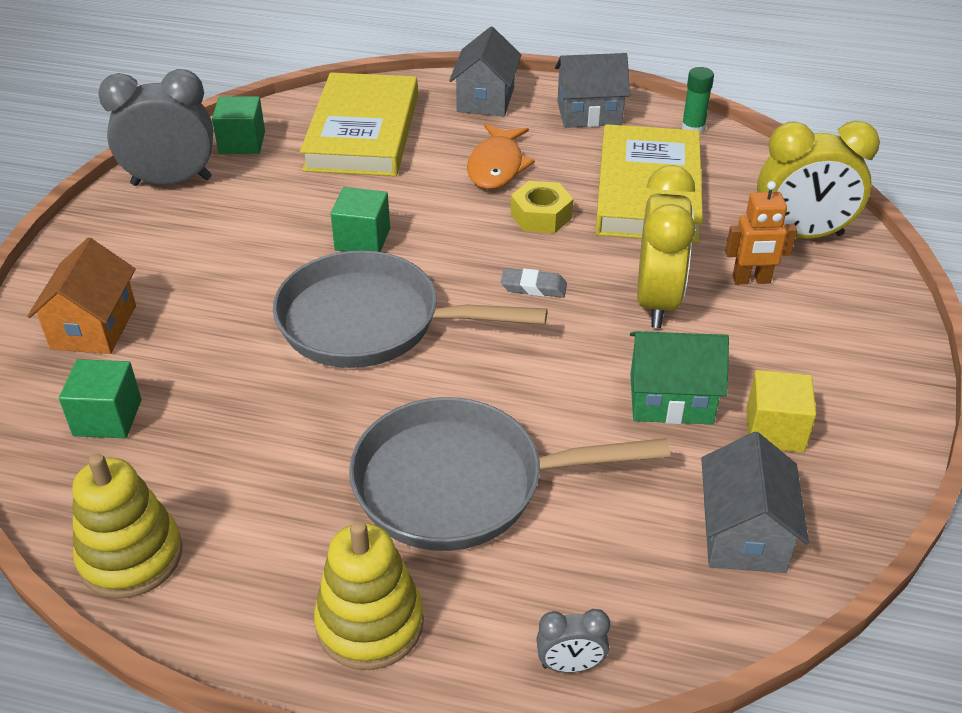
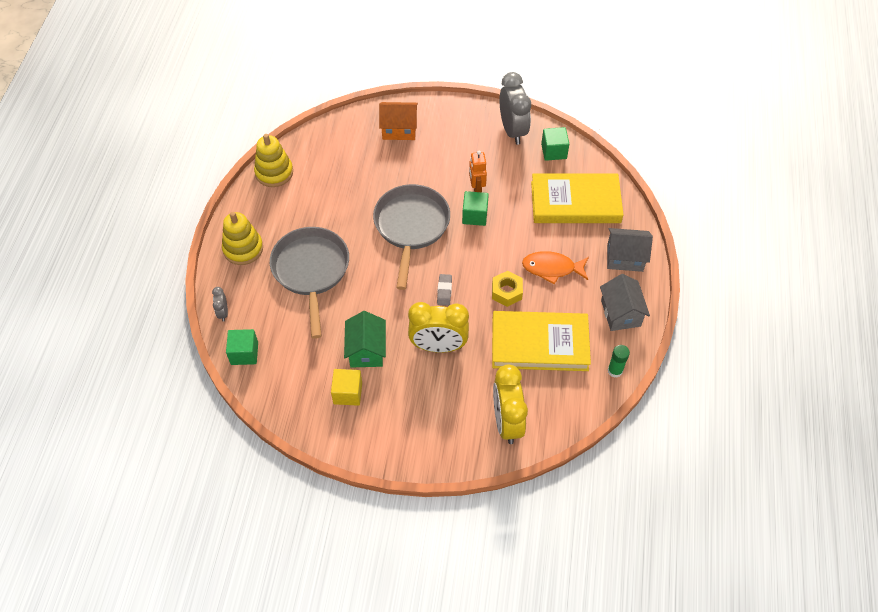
camera: 85 degrees right, 15 degrees up
(107, 418) = (344, 148): green cube -> green cube (244, 353)
(743, 534) = (285, 375): grey house -> none
(751, 280) = (461, 392): orange robot -> orange robot (476, 189)

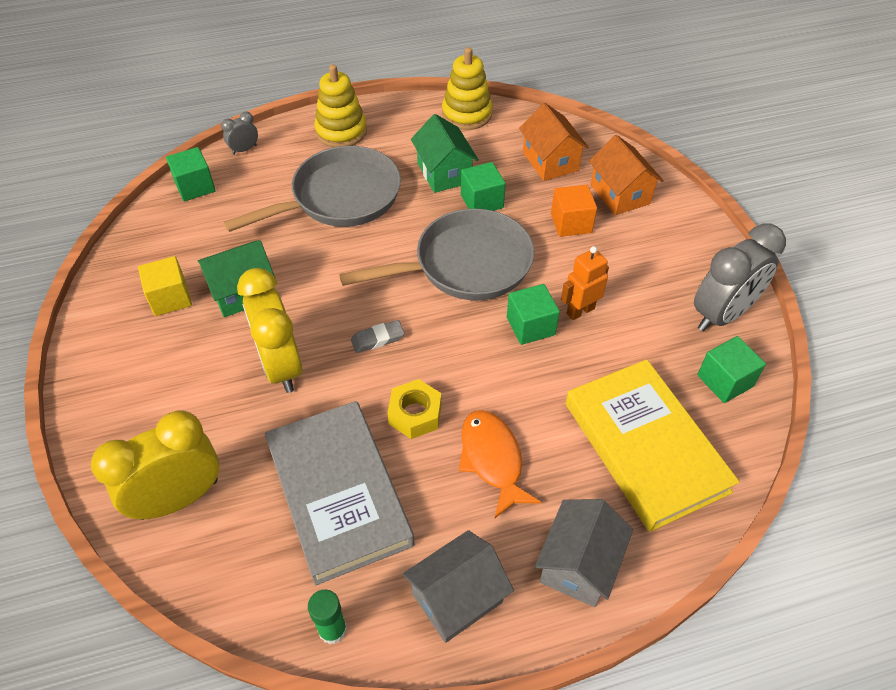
camera: 65 degrees right, 5 degrees down
(324, 207) = (444, 173): none -> green house
(349, 149) = (550, 161): none -> orange house
(363, 198) = (482, 201): none -> green cube
(408, 163) = (571, 223): none -> orange cube
(539, 344) = (339, 493): yellow book -> grey book
(625, 258) = (578, 564): grey house -> grey house turned 45 degrees clockwise

